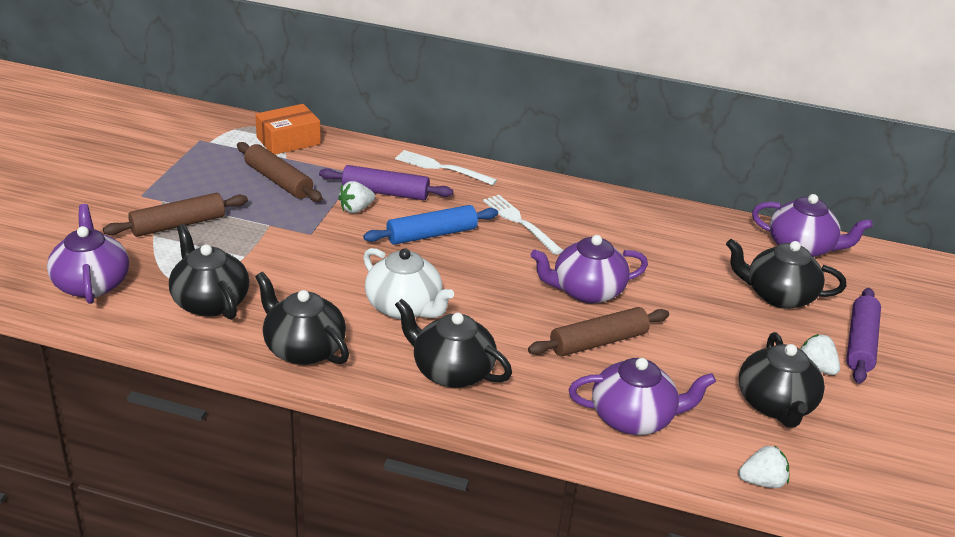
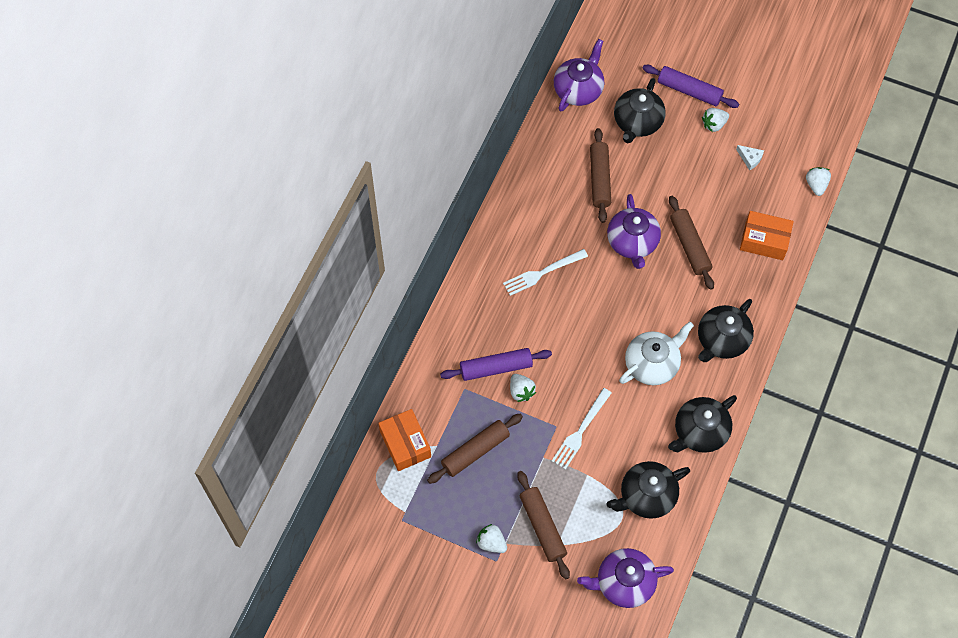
camera: 80 degrees left, 30 degrees up
(164, 192) = (491, 543): none -> white strawberry
(385, 192) = (496, 368): purple rolling pin -> purple rolling pin turned 60 degrees clockwise
(431, 234) = (558, 338): blue rolling pin -> none
(441, 168) = (457, 321): white fork -> white fork (580, 431)
(633, 418) = (764, 240): purple teapot -> orange box
(673, 264) = (599, 179): none -> brown rolling pin
(775, 405) = (750, 158): black teapot -> white cheese

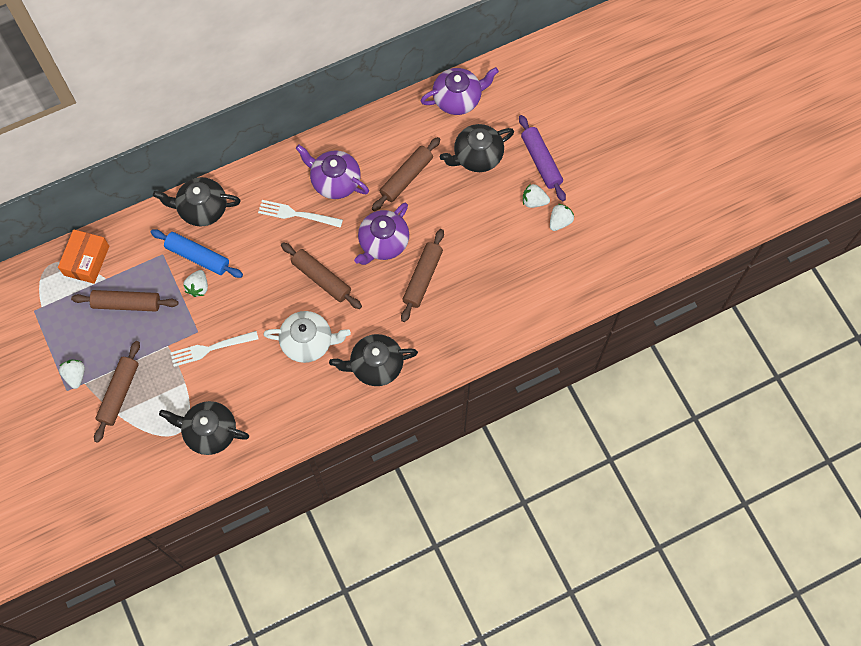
camera: 40 degrees right, 5 degrees up
(496, 368) = (198, 257): purple rolling pin -> blue rolling pin
(612, 307) = (321, 278): none -> brown rolling pin
(623, 583) = (134, 478): purple teapot -> purple teapot (335, 181)
(699, 432) = (292, 418): black teapot -> black teapot (202, 208)
(750, 158) = (535, 248): white cheese -> none
(764, 240) = (482, 318): orange box -> none
(816, 185) = (566, 307): white strawberry -> white strawberry (560, 221)

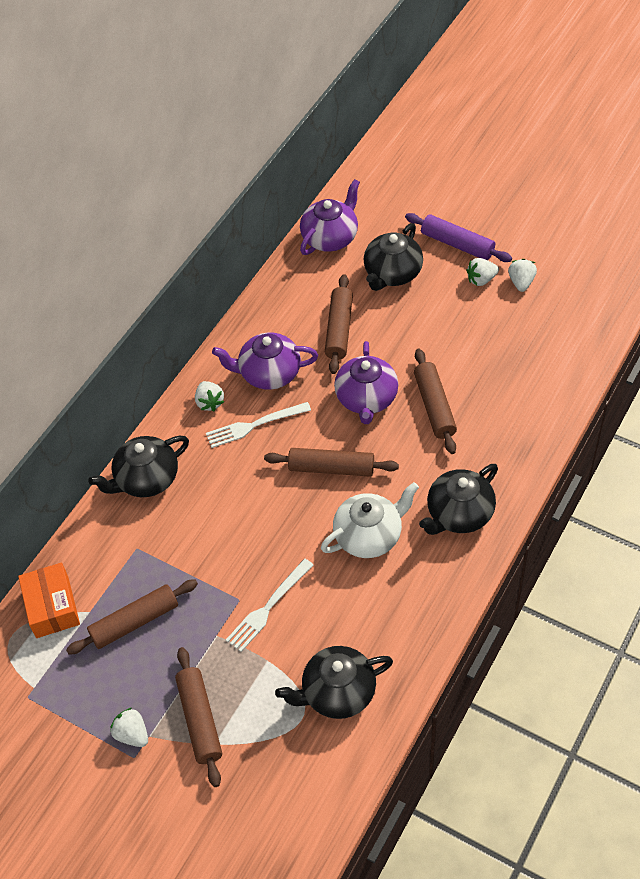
camera: 30 degrees left, 15 degrees down
(198, 257) = (179, 527): blue rolling pin -> none
(198, 287) = (204, 556): white strawberry -> white strawberry (209, 402)

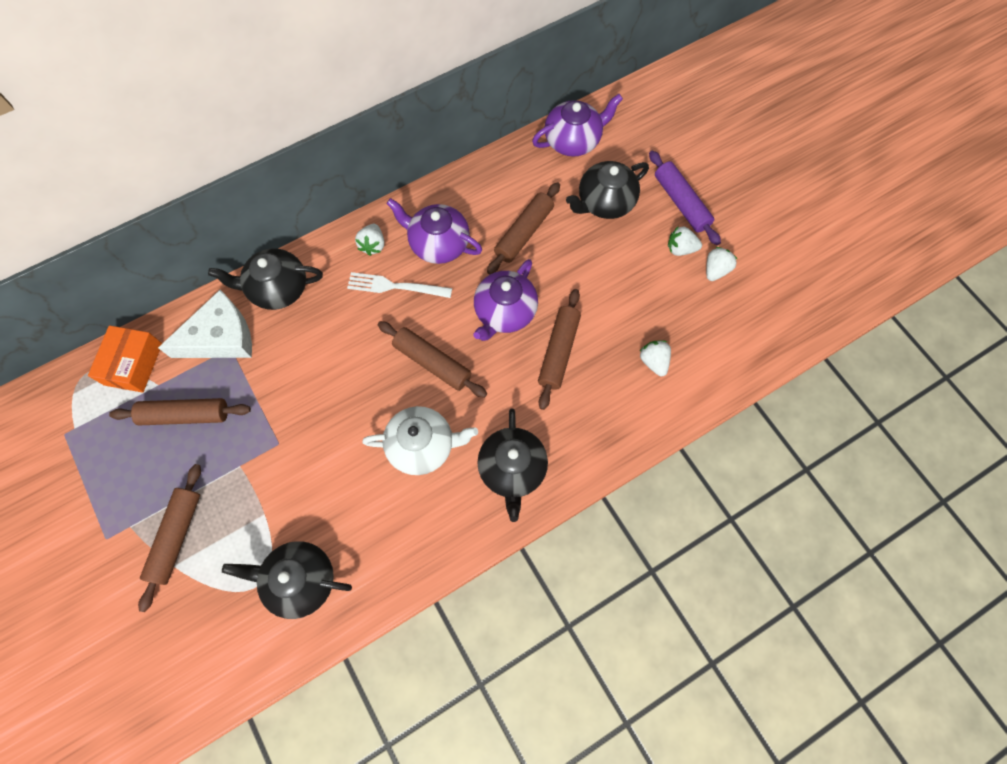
camera: 25 degrees right, 15 degrees up
(120, 544) = (220, 337): none -> white cheese
(132, 734) = (118, 517): white strawberry -> white strawberry (653, 361)
(268, 607) = (296, 465): white fork -> none
(459, 514) = (512, 469): black teapot -> black teapot turned 75 degrees counterclockwise

